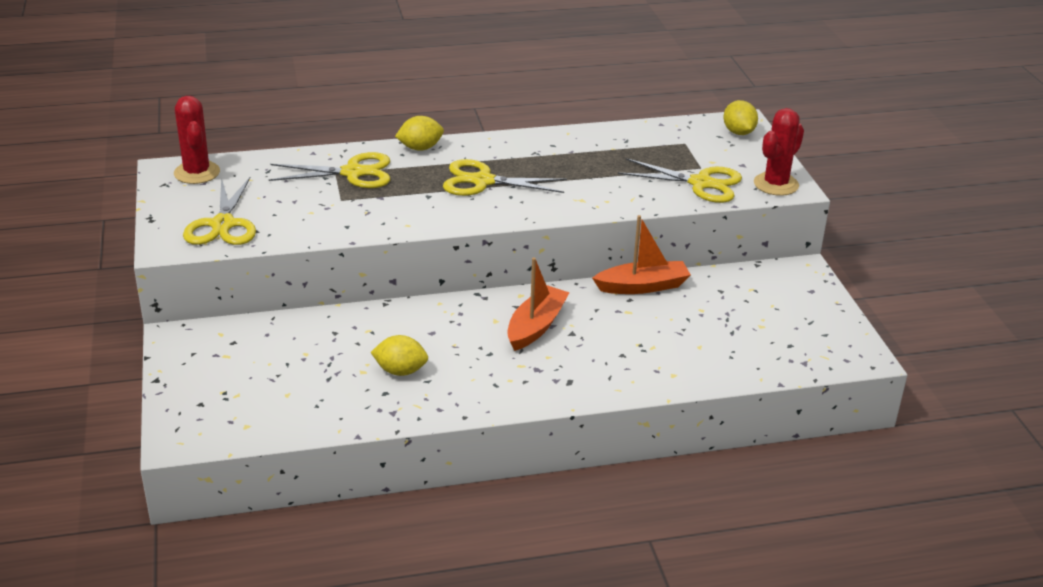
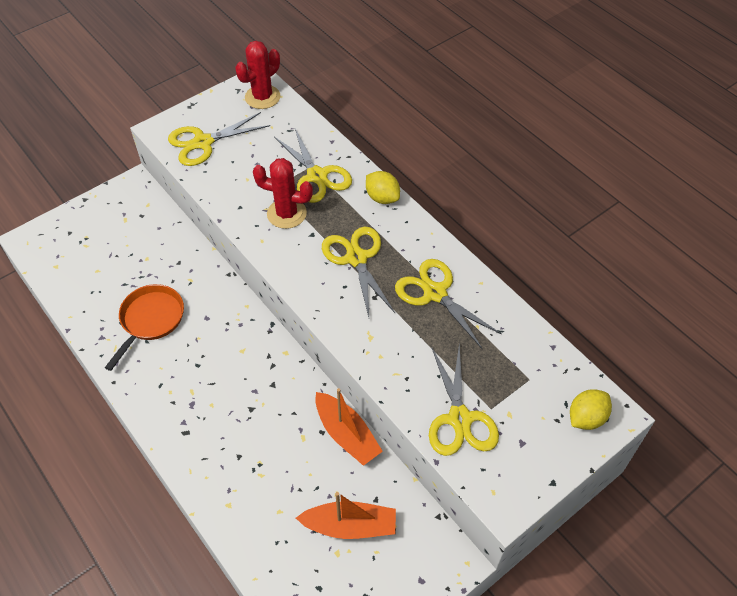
camera: 65 degrees right, 20 degrees up
(400, 371) = (150, 320): yellow lemon -> orange pan
(536, 326) = (247, 380): orange boat -> orange boat (350, 526)
(560, 156) = (435, 293): none -> yellow scissors
(776, 184) = (502, 485): red cactus -> red cactus (286, 213)

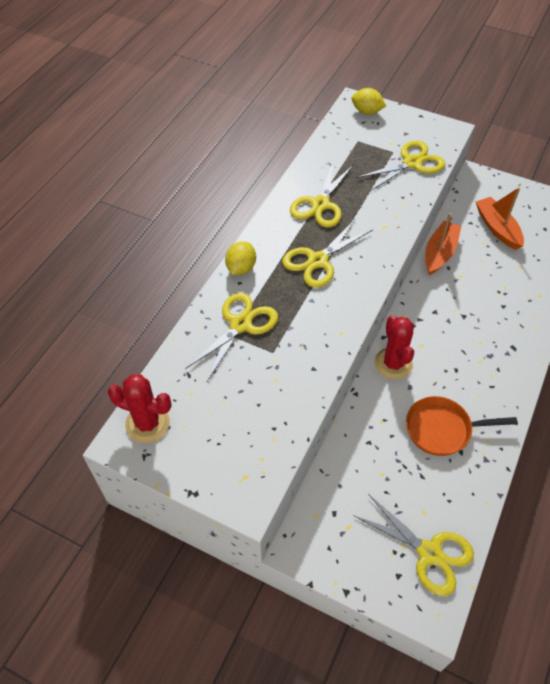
camera: 115 degrees left, 0 degrees up
(203, 142) = (246, 446): yellow scissors -> yellow scissors (429, 553)
(286, 213) = (299, 328): red cactus -> red cactus (393, 363)

